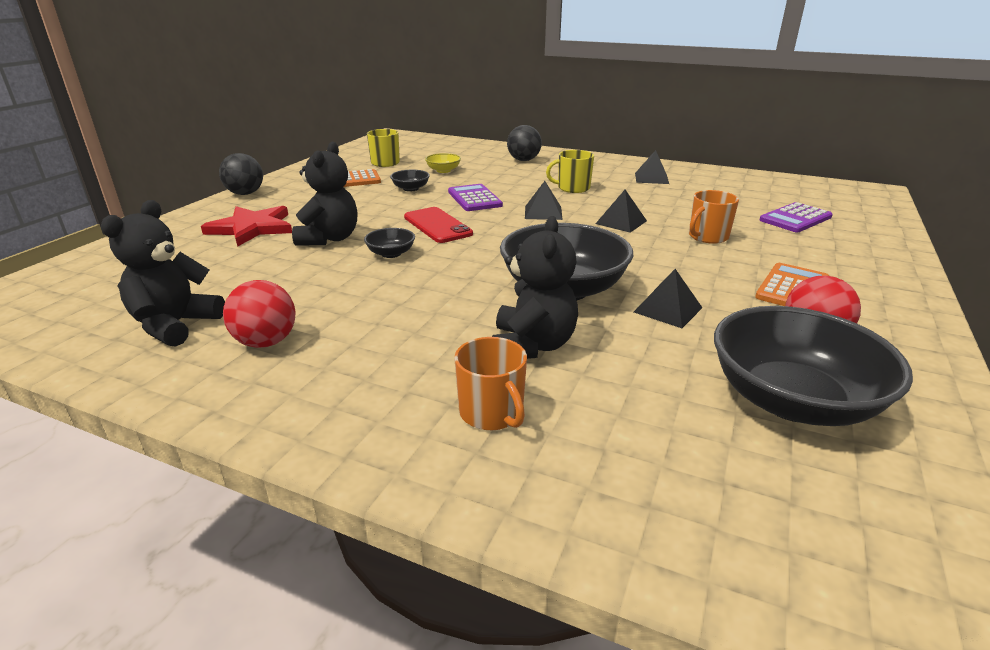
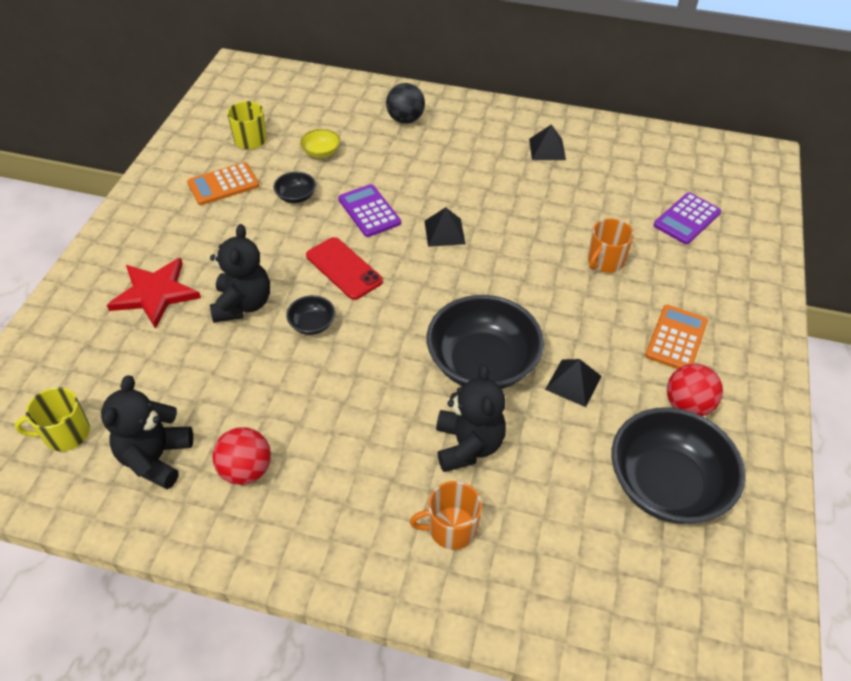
camera: 10 degrees left, 20 degrees up
(245, 193) = (117, 224): black ball -> none
(492, 412) = (451, 528): orange mug -> orange mug turned 120 degrees clockwise
(573, 188) = (467, 178): yellow mug -> yellow mug (66, 433)
(621, 222) = (523, 243): black pyramid -> none

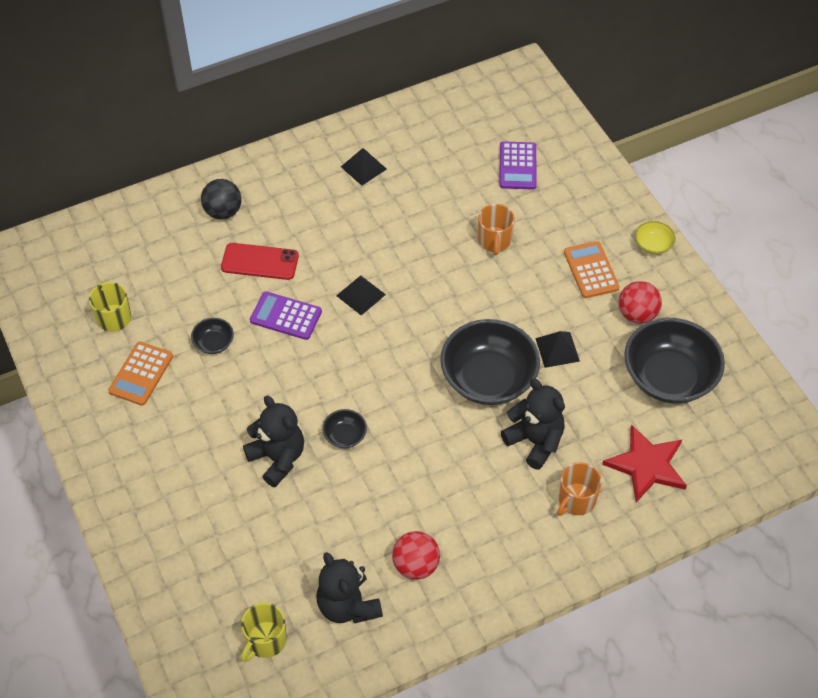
camera: 40 degrees left, 5 degrees up
(155, 293) = (200, 499): red star -> red star (646, 465)
(321, 152) = (188, 289): yellow bowl -> yellow bowl (653, 245)
(344, 268) = (319, 377): red phone -> red phone (260, 262)

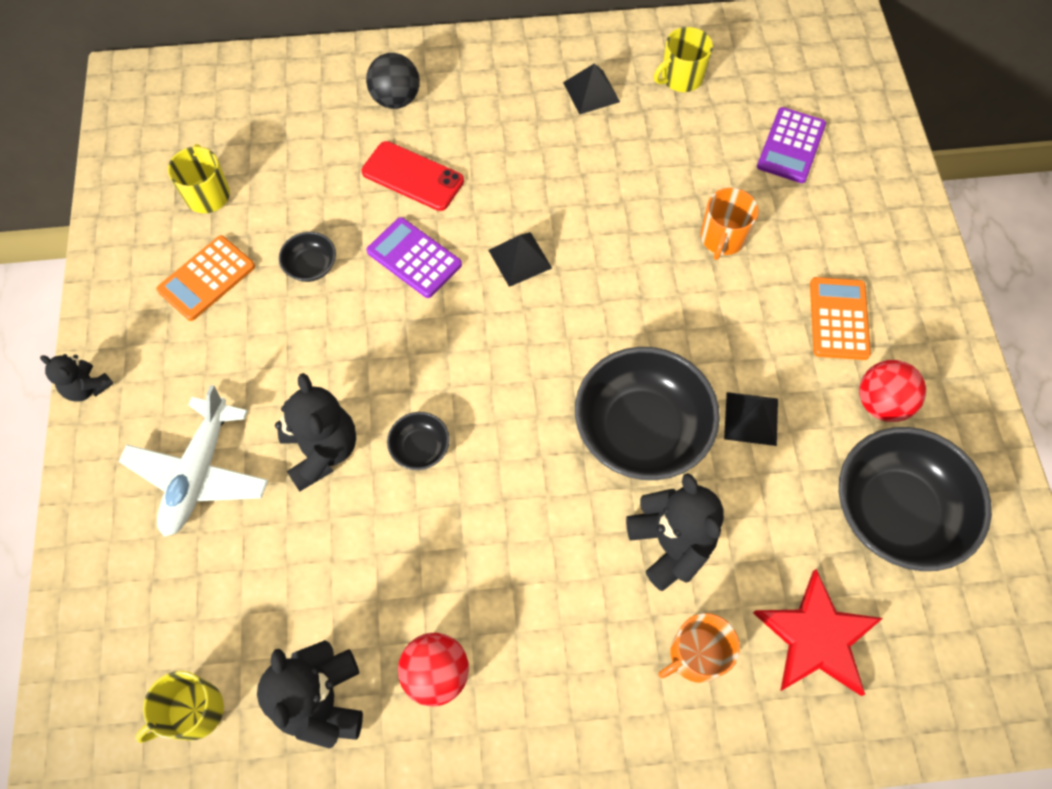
camera: 20 degrees right, 10 degrees up
(89, 471) = (87, 387): none -> black teddy bear
(198, 499) = (199, 473): none -> white plane
(423, 140) = (681, 78): none -> yellow mug
(653, 245) = (938, 309): yellow bowl -> none

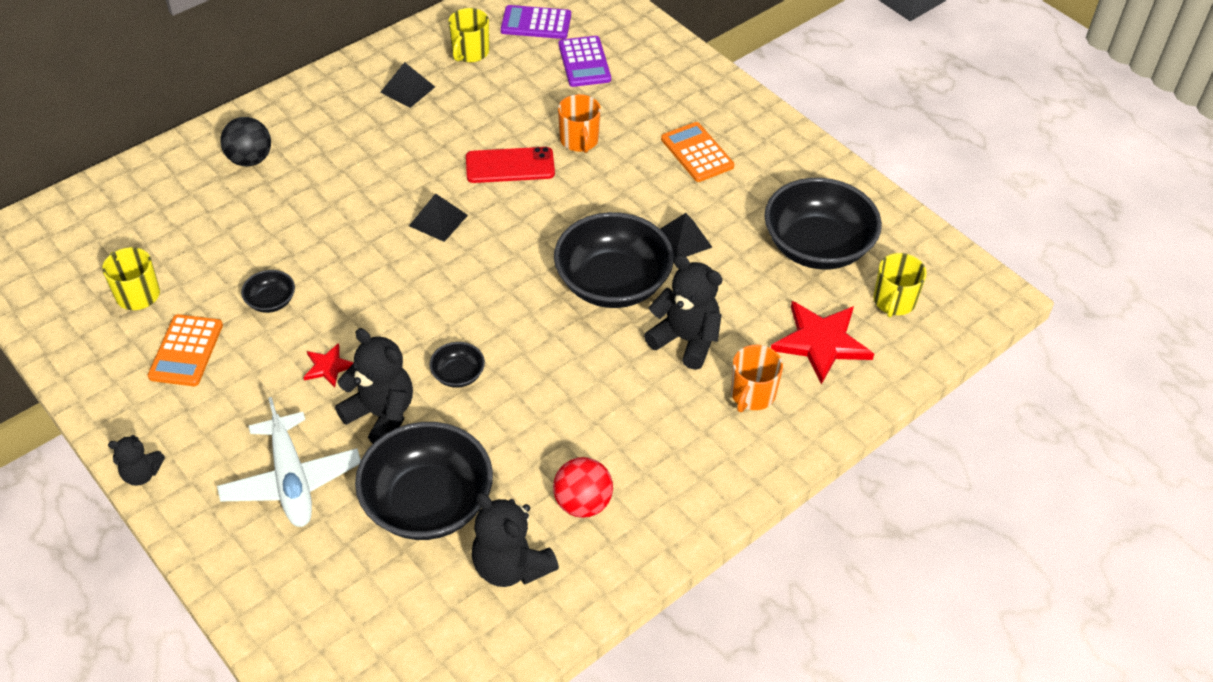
camera: 35 degrees left, 15 degrees down
(194, 711) = (417, 629): yellow mug -> yellow mug (894, 301)
(297, 576) = (428, 503): none -> black bowl
(312, 367) = (328, 367): none -> red star
(413, 176) = (307, 205): red phone -> red phone (510, 166)
(414, 258) = (353, 257): purple calculator -> purple calculator (536, 23)
(881, 403) = (762, 189): red ball -> none

